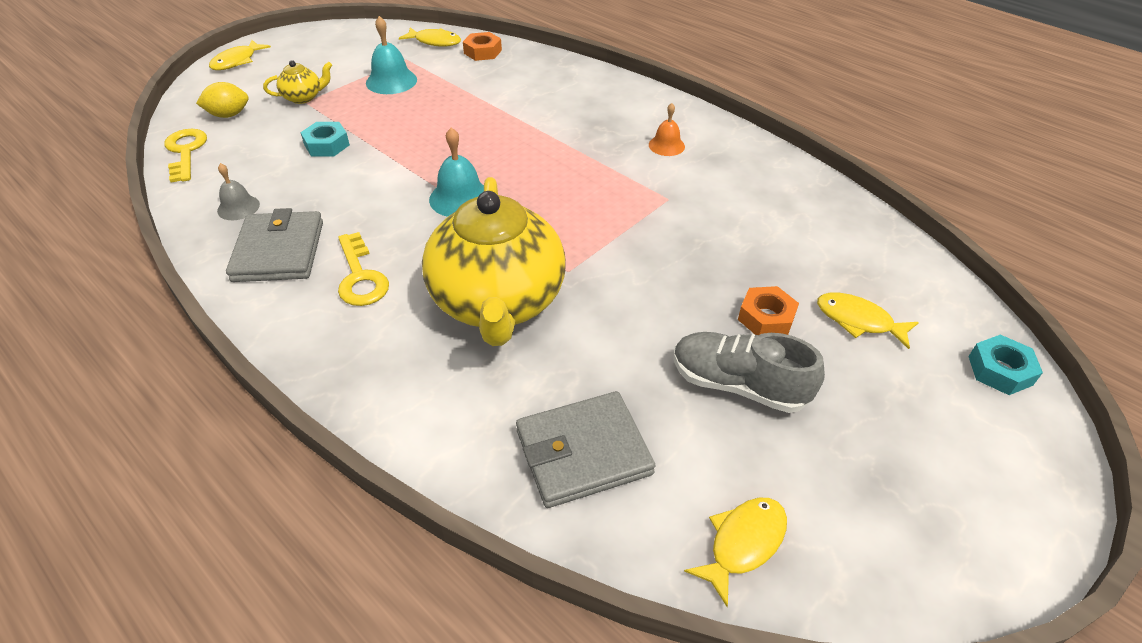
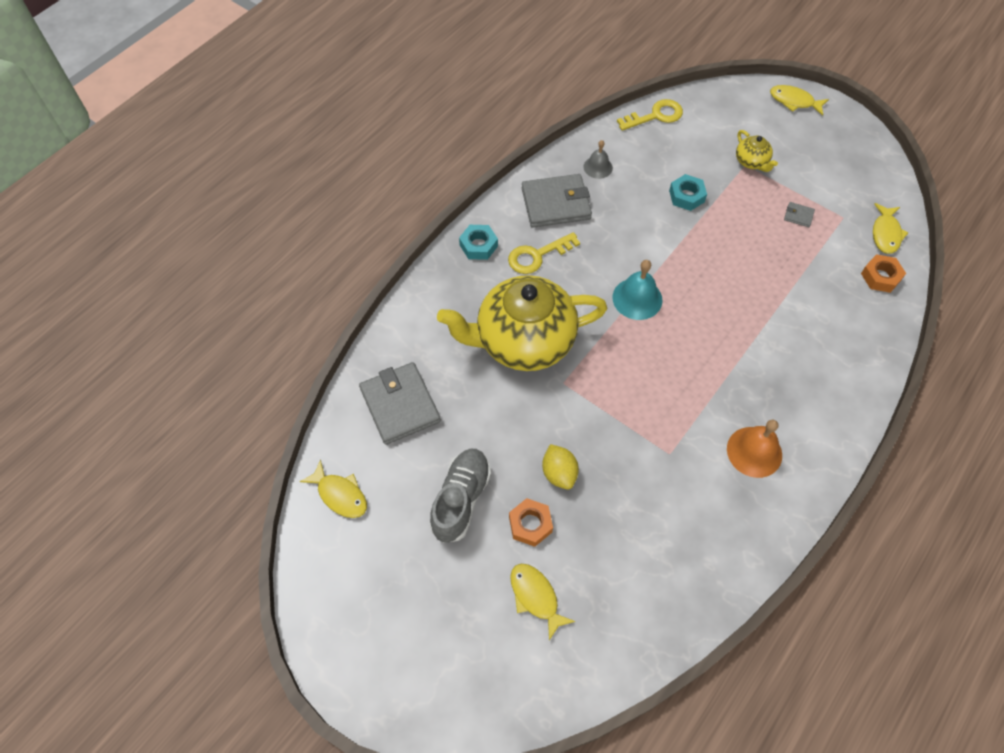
camera: 85 degrees right, 15 degrees up
(228, 115) = (711, 123): yellow lemon -> yellow lemon (559, 473)
(391, 81) = (798, 216): turquoise bell -> grey wallet
(666, 145) = (754, 452): orange bell -> orange bell, size x1.56
(858, 321) = (535, 597): yellow fish -> yellow fish turned 60 degrees counterclockwise
(1000, 370) = (492, 703): turquoise nut -> turquoise nut (478, 245)

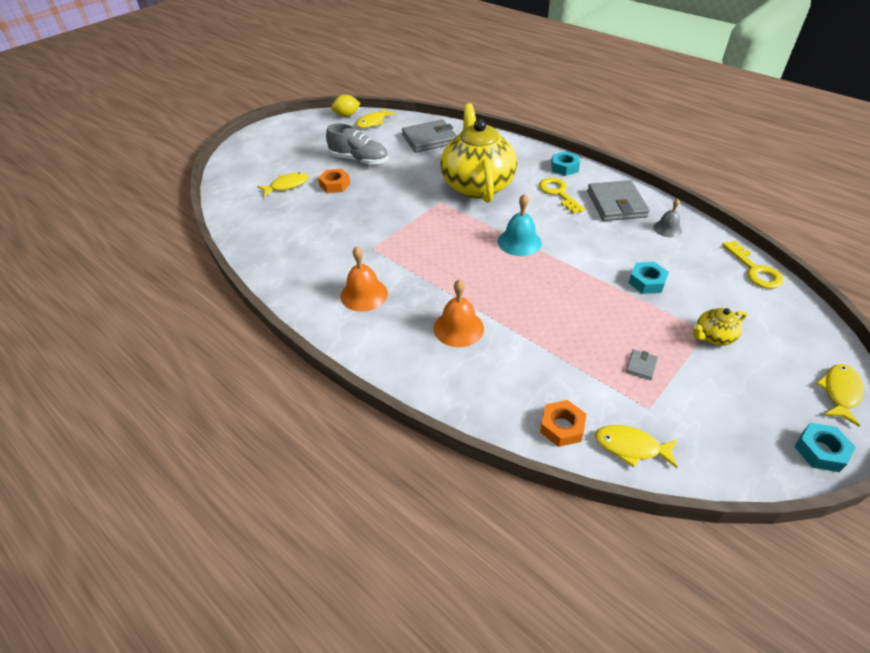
camera: 95 degrees right, 15 degrees down
(559, 473) = (368, 197): yellow lemon -> yellow lemon (346, 115)
(785, 355) = (458, 328): none -> orange bell
(853, 126) = (820, 451): none -> turquoise nut

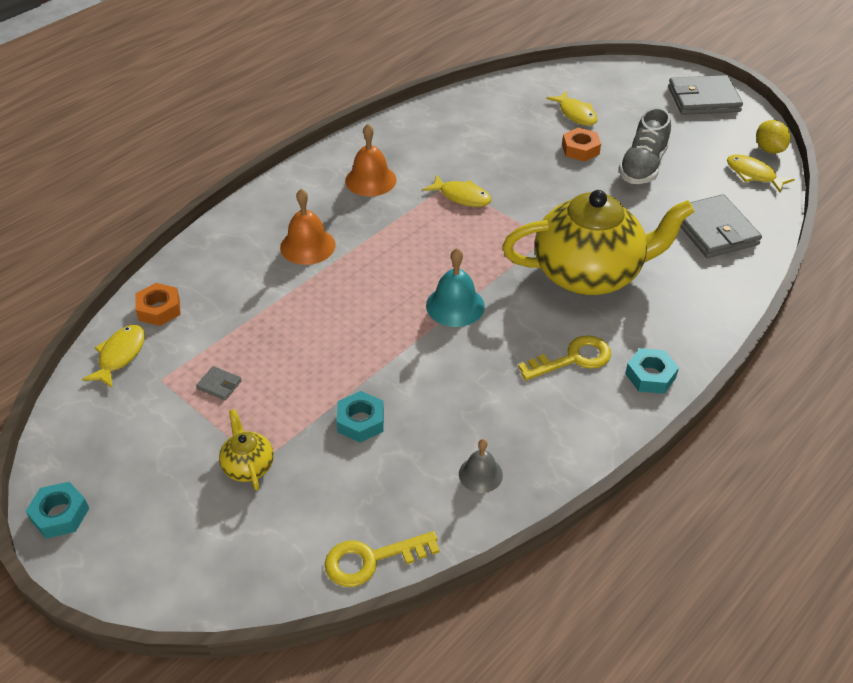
camera: 90 degrees right, 0 degrees up
(616, 204) = (546, 423): grey wallet -> grey wallet (703, 99)
(839, 392) = (127, 571): yellow fish -> yellow fish (462, 196)

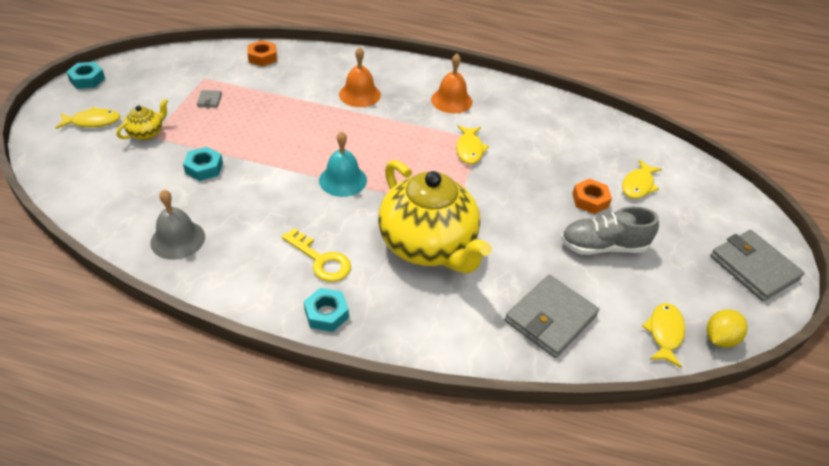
camera: 60 degrees right, 0 degrees up
(120, 355) = (216, 57): yellow fish -> yellow fish (93, 122)
(371, 560) = (85, 208): yellow key -> none
(480, 474) = (178, 239): grey bell -> grey bell, size x1.56

